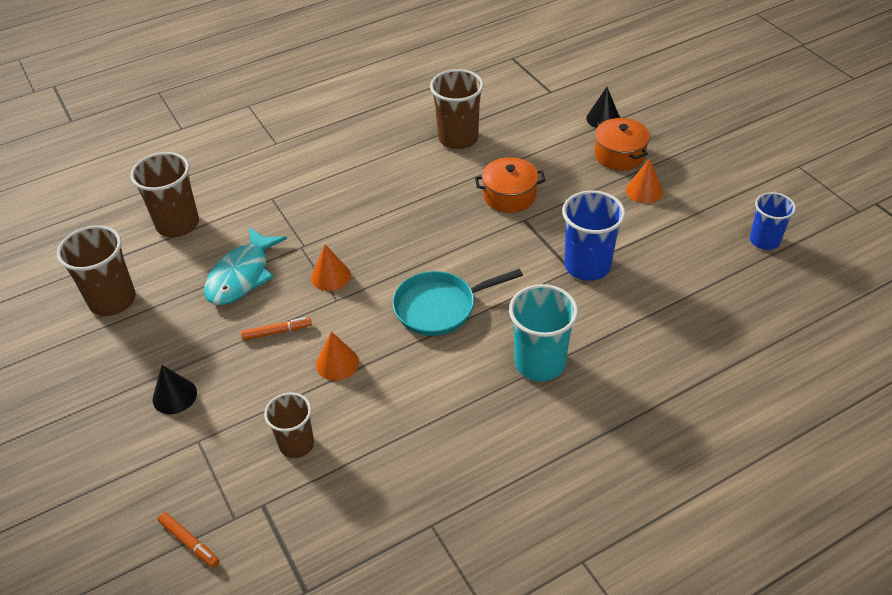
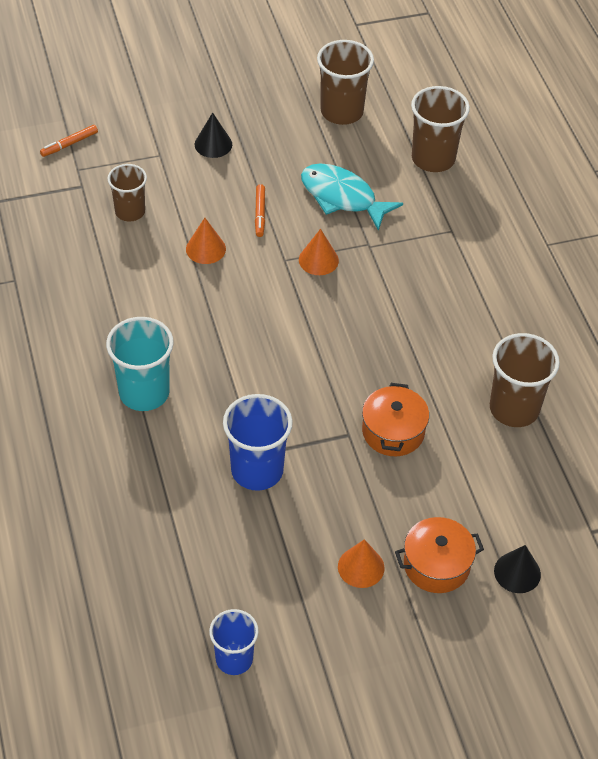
camera: 100 degrees right, 5 degrees up
(440, 307) = (245, 334): turquoise pan -> none

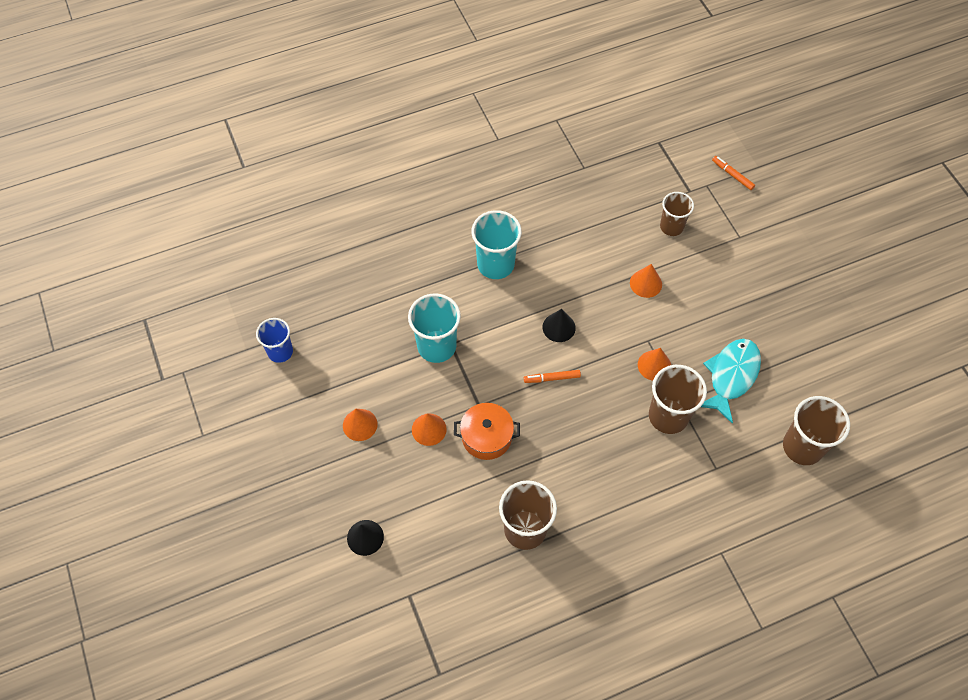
camera: 85 degrees right, 10 degrees up
(213, 144) = (764, 272): black cone -> black cone (559, 327)
(257, 470) = (437, 346): blue cup -> turquoise cup
(260, 214) = (694, 316): orange marker -> orange marker (552, 378)
(342, 111) = (838, 365): brown cup -> brown cup (668, 416)
(376, 490) = (429, 429): none -> orange cone
(436, 565) = (366, 477): orange pot -> none

